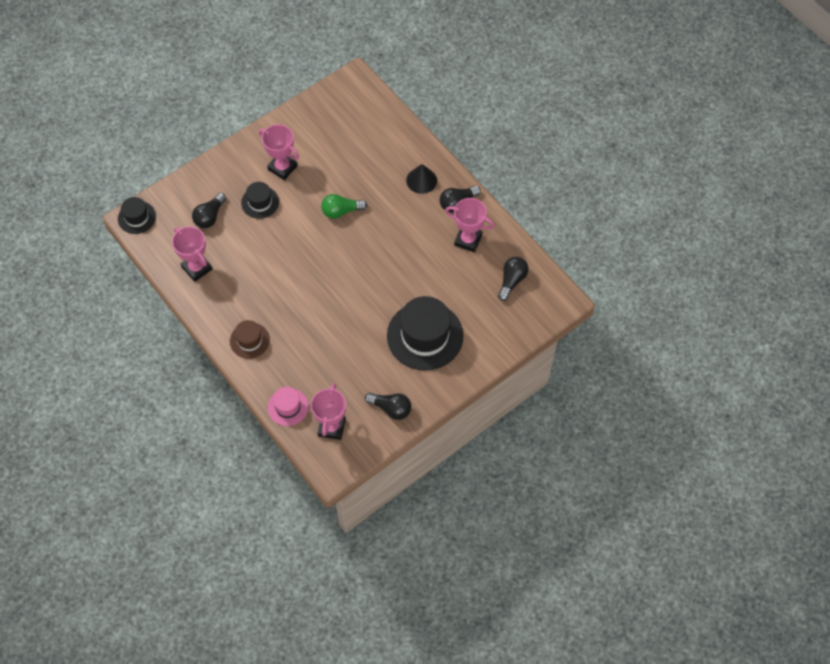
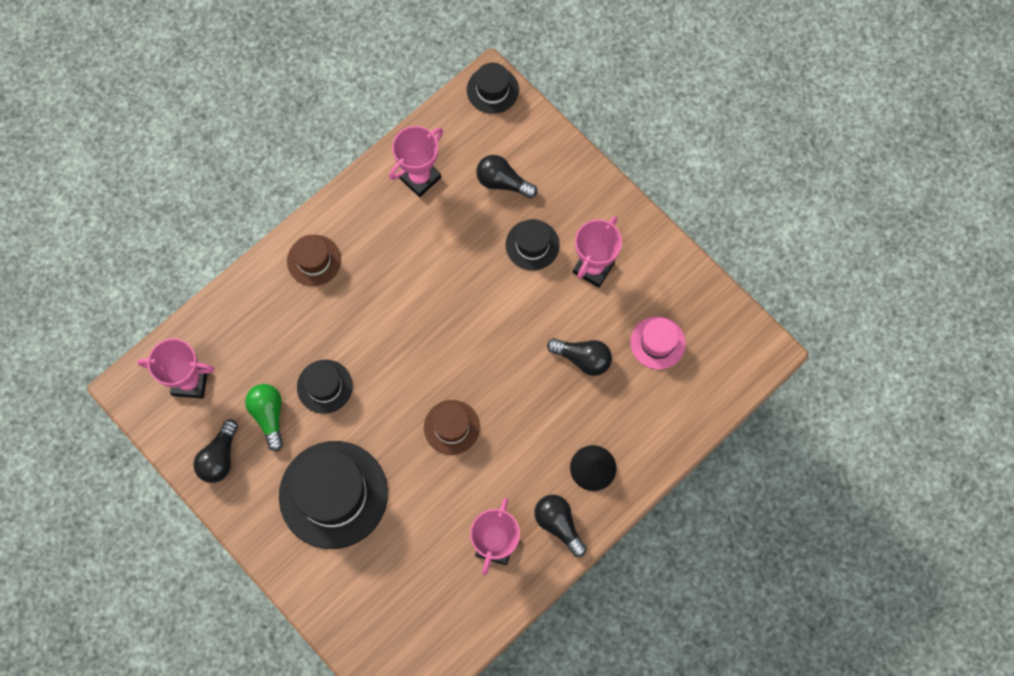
camera: 85 degrees right, 10 degrees up
(288, 407) = (218, 322): pink hat -> pink hat (657, 343)
(341, 211) = (528, 357): green light bulb -> green light bulb (269, 416)
(346, 338) = (324, 386): none -> black hat
(385, 260) = (451, 427): none -> brown hat
(512, 281) = (431, 615): black light bulb -> black light bulb (582, 358)

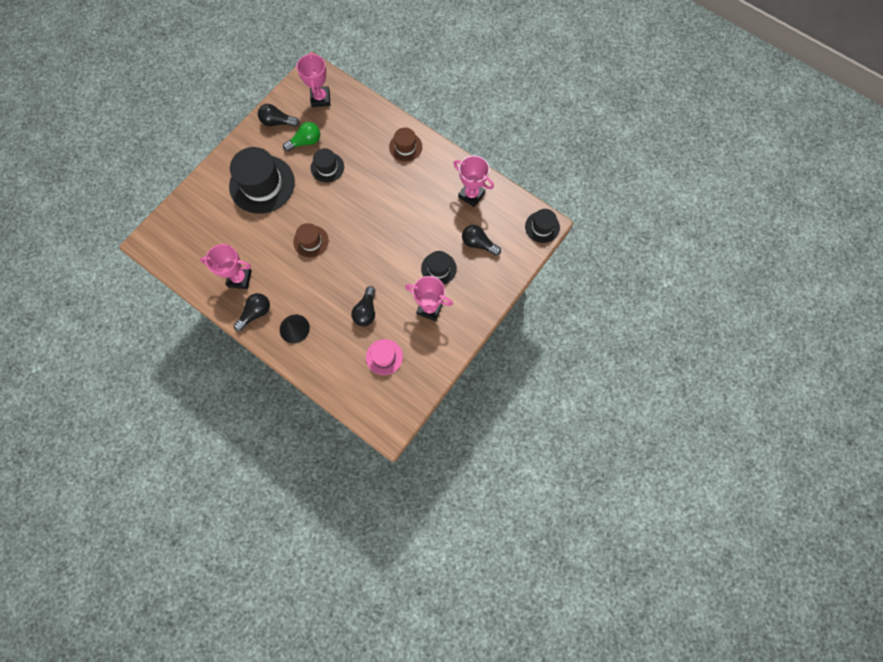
camera: 80 degrees right, 0 degrees up
(503, 182) = (478, 244): black light bulb -> black light bulb turned 75 degrees counterclockwise

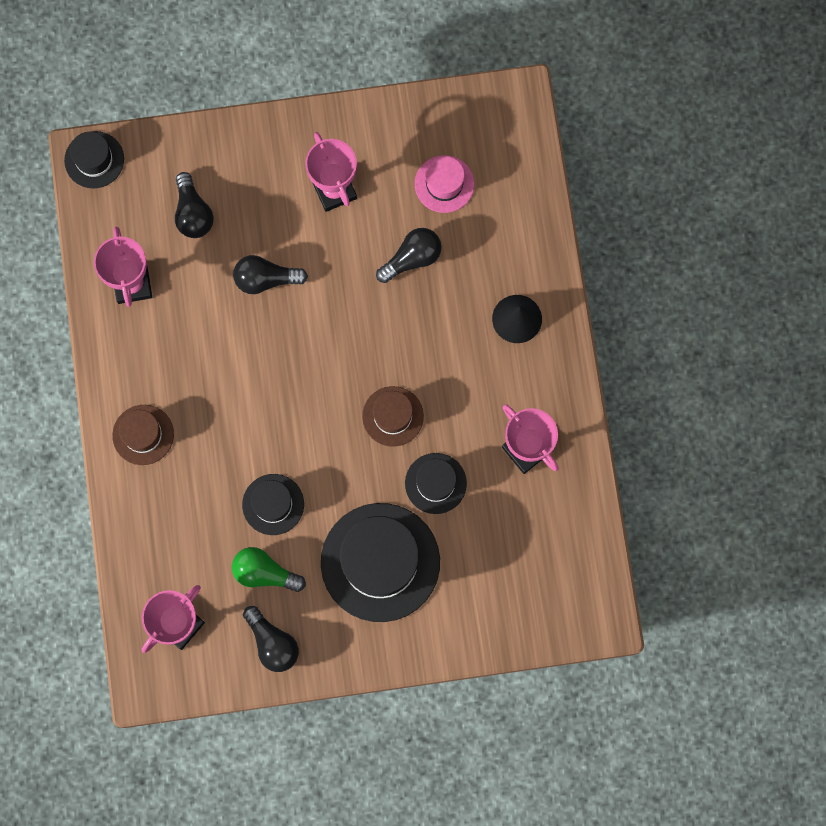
camera: 135 degrees left, 5 degrees up
(255, 313) = (546, 383): black light bulb -> black light bulb (266, 279)
(438, 268) = (273, 229): black hat -> black hat (435, 483)

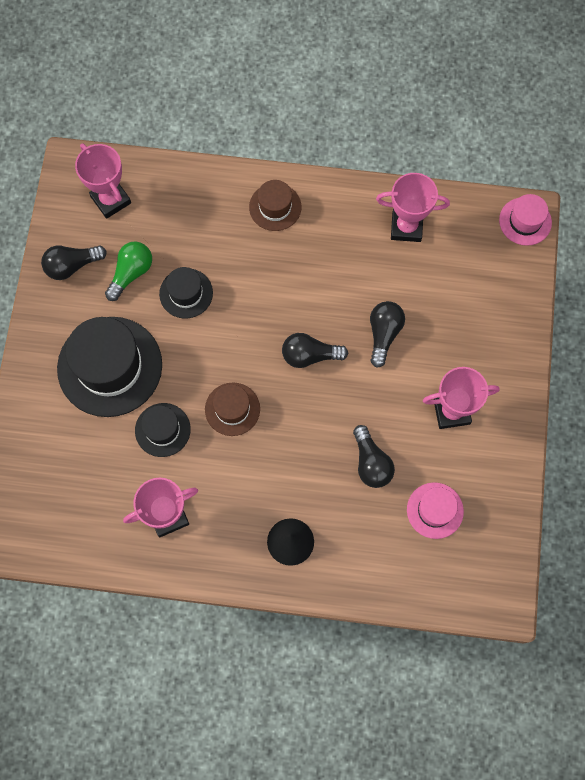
camera: 105 degrees right, 5 degrees down
(94, 160) = (525, 221): black hat -> pink hat
(193, 213) = (458, 289): black light bulb -> black light bulb (310, 355)

